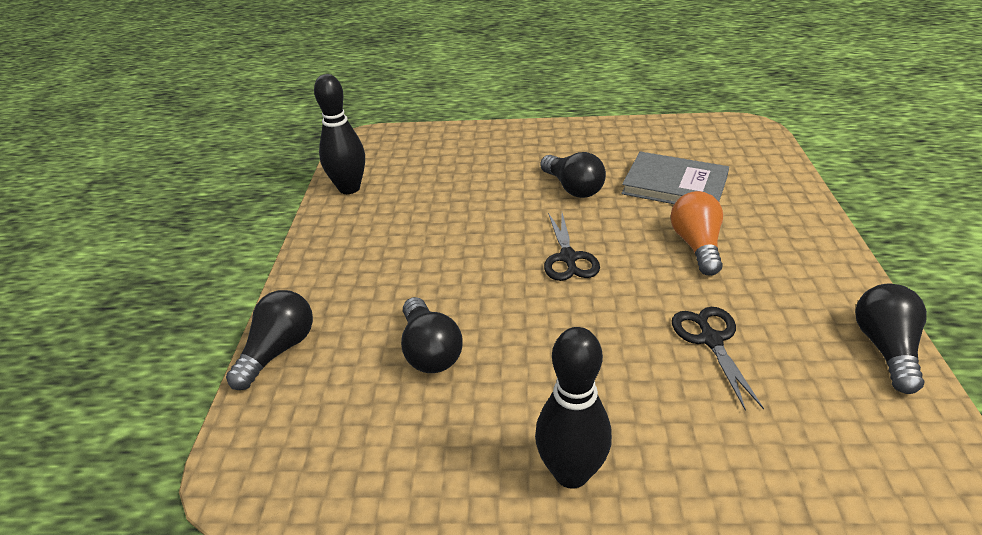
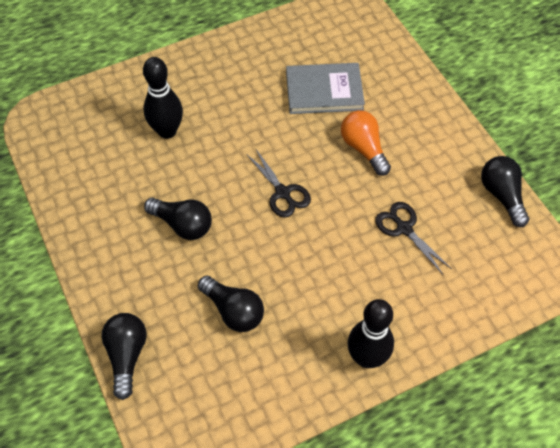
camera: 30 degrees left, 20 degrees up
(349, 188) = (65, 182): black bowling pin -> black bowling pin (167, 131)
(573, 188) = (250, 119): black light bulb -> black light bulb (182, 225)

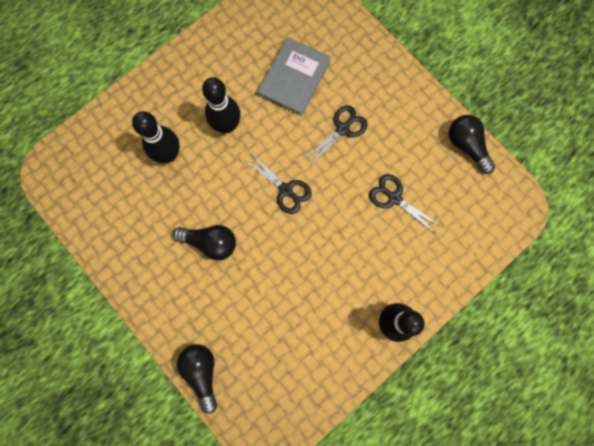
camera: 15 degrees left, 20 degrees up
(233, 311) = (276, 310): black light bulb -> none
(238, 118) = (227, 125): none -> black bowling pin
(324, 91) = (294, 78): grey book -> grey book turned 45 degrees counterclockwise
(364, 148) = (343, 129): orange light bulb -> black scissors

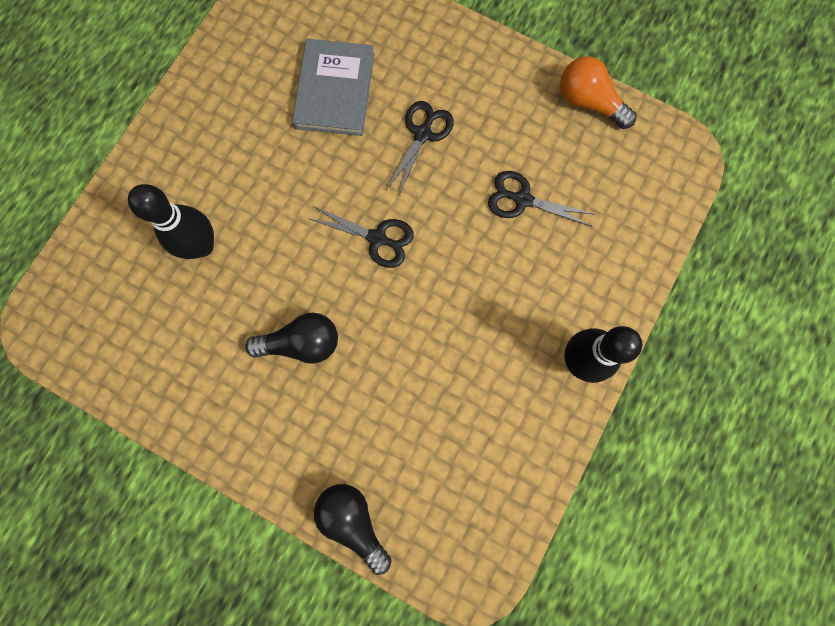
camera: 20 degrees left, 0 degrees up
(227, 125) = (267, 181): black bowling pin -> none
(466, 146) = (589, 102): black light bulb -> orange light bulb

